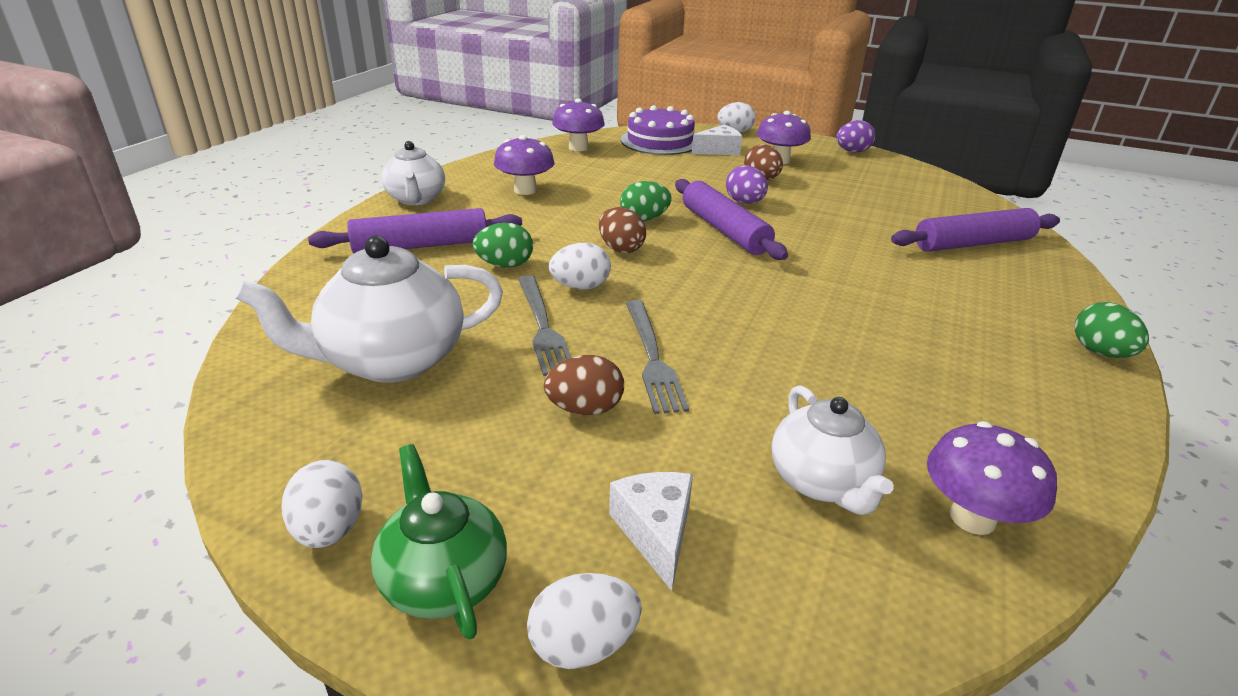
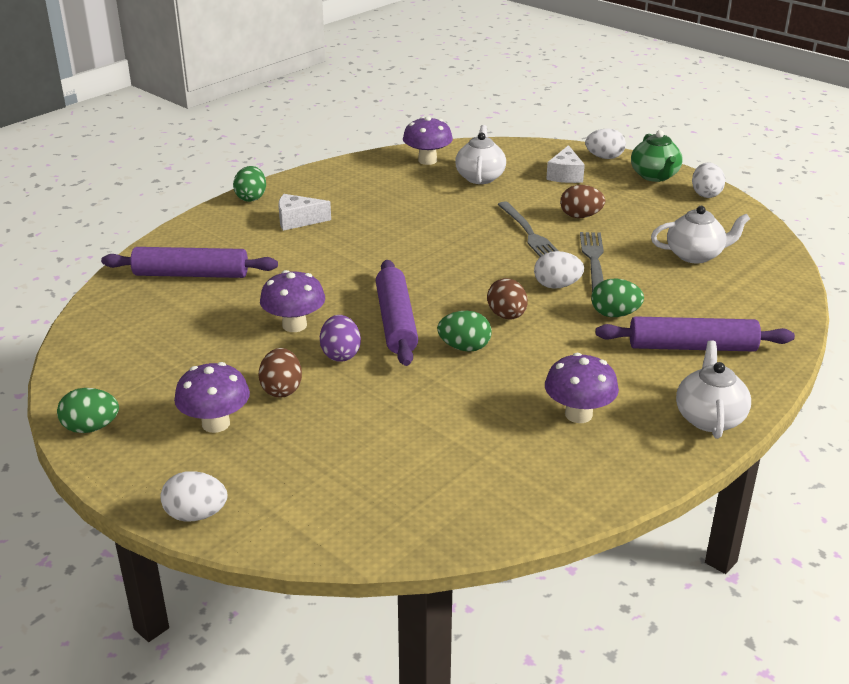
camera: 160 degrees left, 0 degrees up
(391, 360) = (695, 255): white teapot -> white teapot, size x0.63
(578, 148) = (477, 506): purple mushroom -> purple mushroom (294, 325)
(652, 358) = (529, 233): grey fork -> grey fork turned 150 degrees clockwise
(660, 141) = (340, 505): purple cake -> none
(719, 150) = (273, 463): white cheese -> white cheese (298, 221)
(852, 152) = (91, 428): purple egg -> green egg

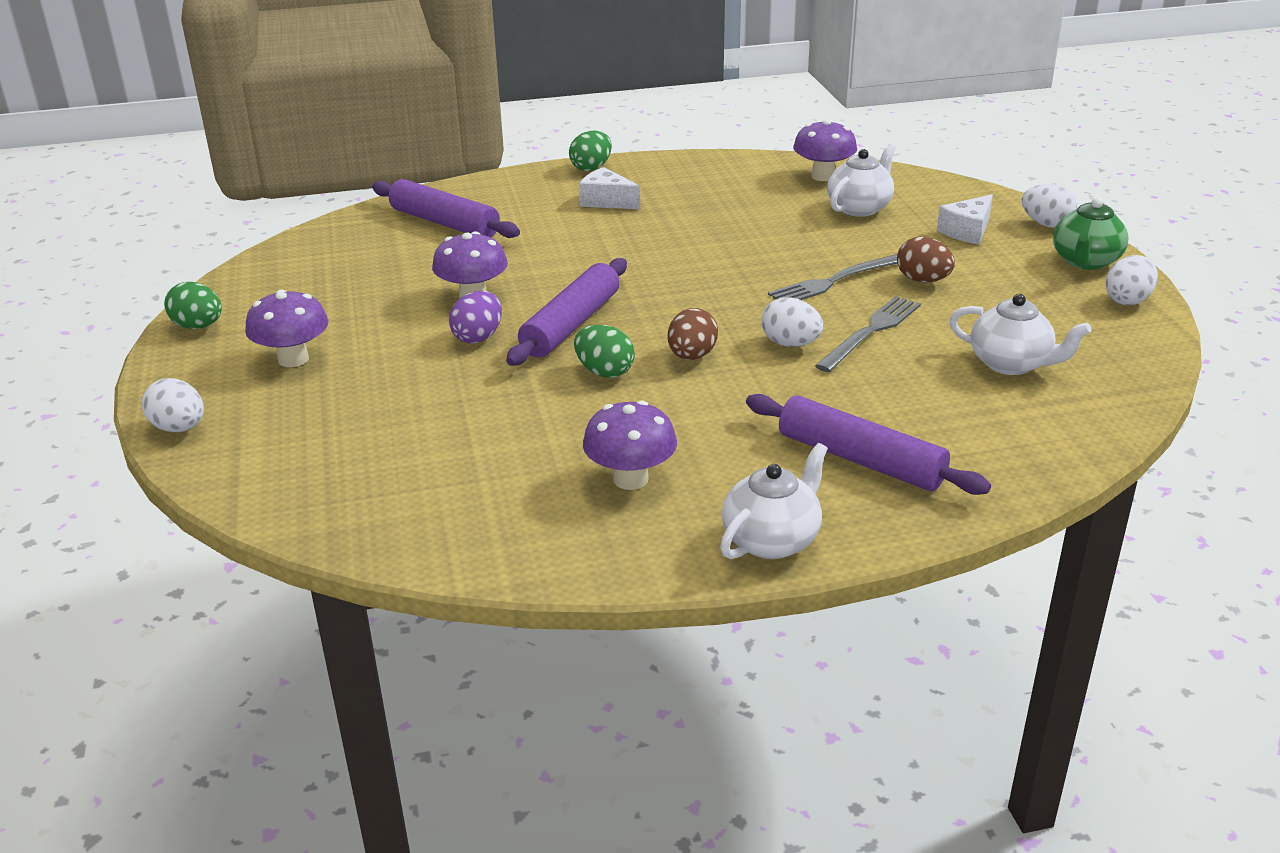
camera: 35 degrees right, 0 degrees up
(281, 389) = (385, 350): brown egg -> none
(529, 233) = (834, 281): grey fork -> grey fork turned 45 degrees clockwise
(614, 314) = (816, 394): green egg -> none

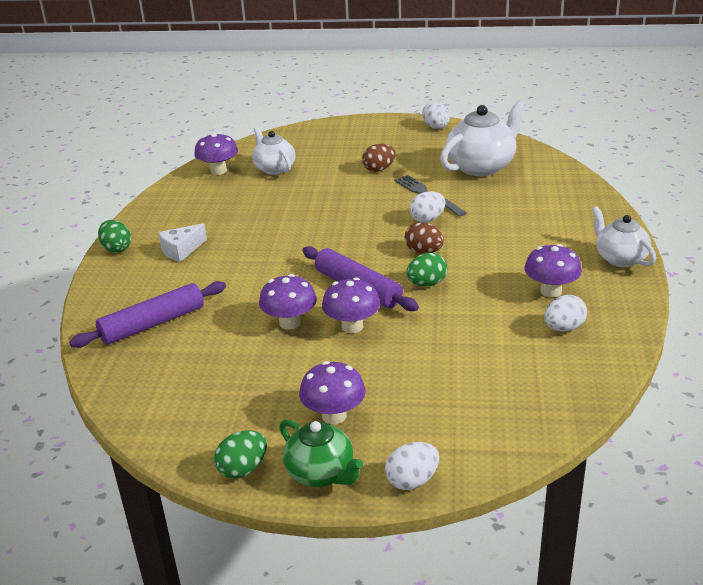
camera: 70 degrees left, 0 degrees up
(478, 337) = (352, 326): purple egg -> purple mushroom
(834, 281) = (362, 193): grey fork -> none
(860, 460) = (555, 222): purple rolling pin -> none
(967, 231) = (331, 146): white cheese -> none
(1011, 364) = (481, 167): white teapot -> white teapot, size x1.58
(1046, 224) = (340, 125): white egg -> white egg (563, 328)
(1085, 262) = (389, 126): green teapot -> green teapot (321, 473)

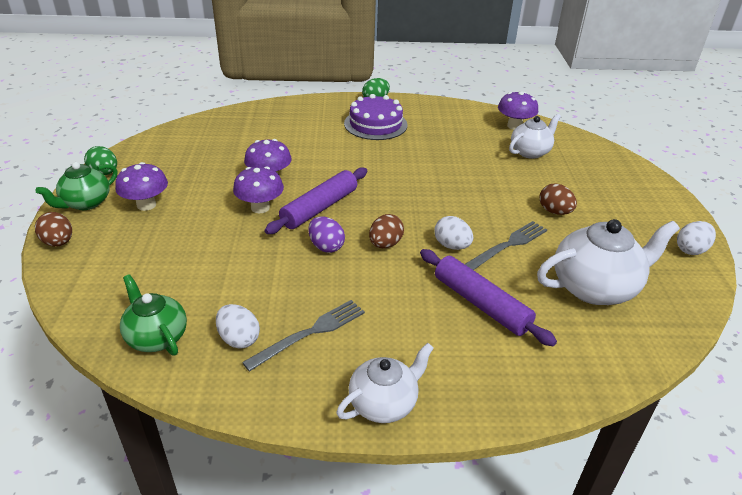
camera: 80 degrees right, 5 degrees up
(153, 324) = (275, 125): purple rolling pin -> purple rolling pin (481, 304)
(181, 250) = (375, 124): white cheese -> purple cake
(412, 481) = (59, 242): white egg -> brown egg
(426, 283) = (326, 246): green egg -> purple egg
(481, 167) = (595, 287): white teapot -> white teapot turned 60 degrees counterclockwise
(550, 291) = (310, 333): purple mushroom -> grey fork
(569, 377) = (156, 337): none -> green teapot

